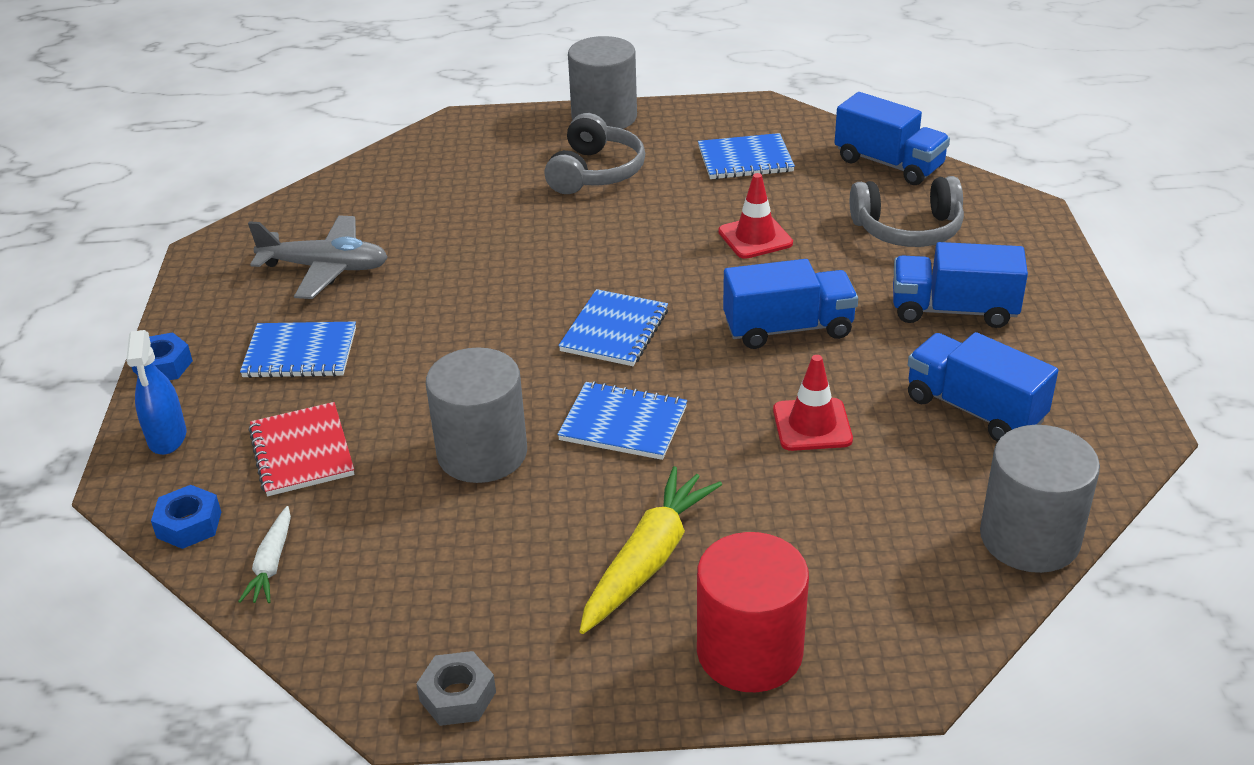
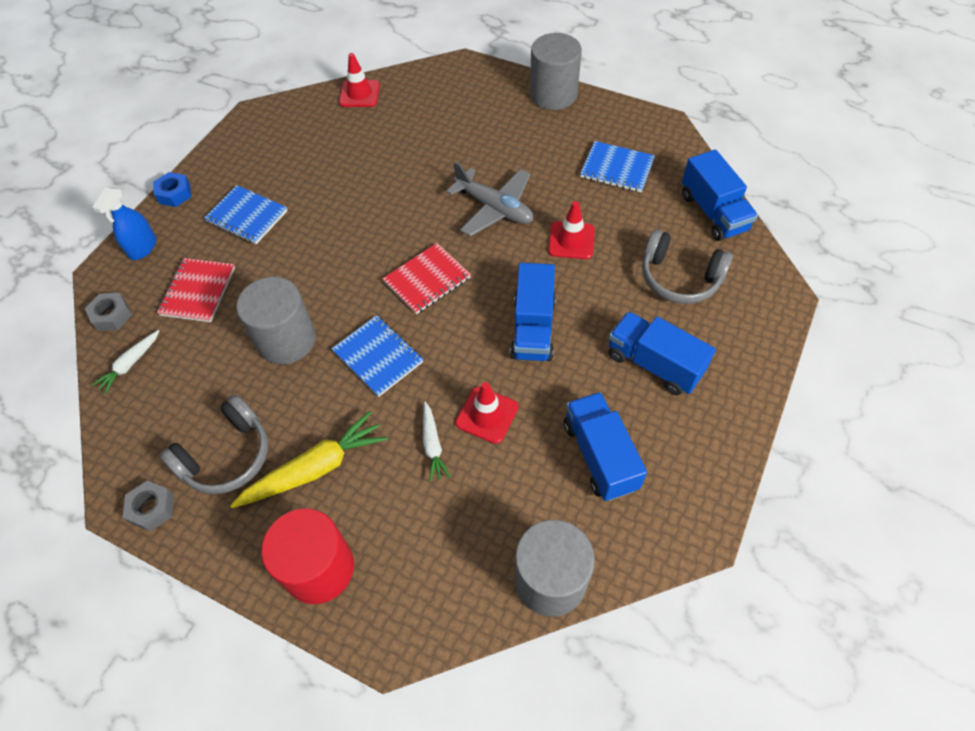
camera: 30 degrees right, 20 degrees up
(189, 524) = (112, 315): blue nut -> grey nut
(325, 268) = (304, 156): grey plane -> grey plane (494, 208)
(345, 186) = (359, 94): none -> red traffic cone
(595, 172) = (512, 141): grey headphones -> grey headphones (226, 456)
(615, 331) = (427, 280): blue notebook -> red notebook
(775, 477) = (433, 445): none -> white carrot
(788, 329) = (533, 328): blue truck -> blue truck turned 75 degrees clockwise

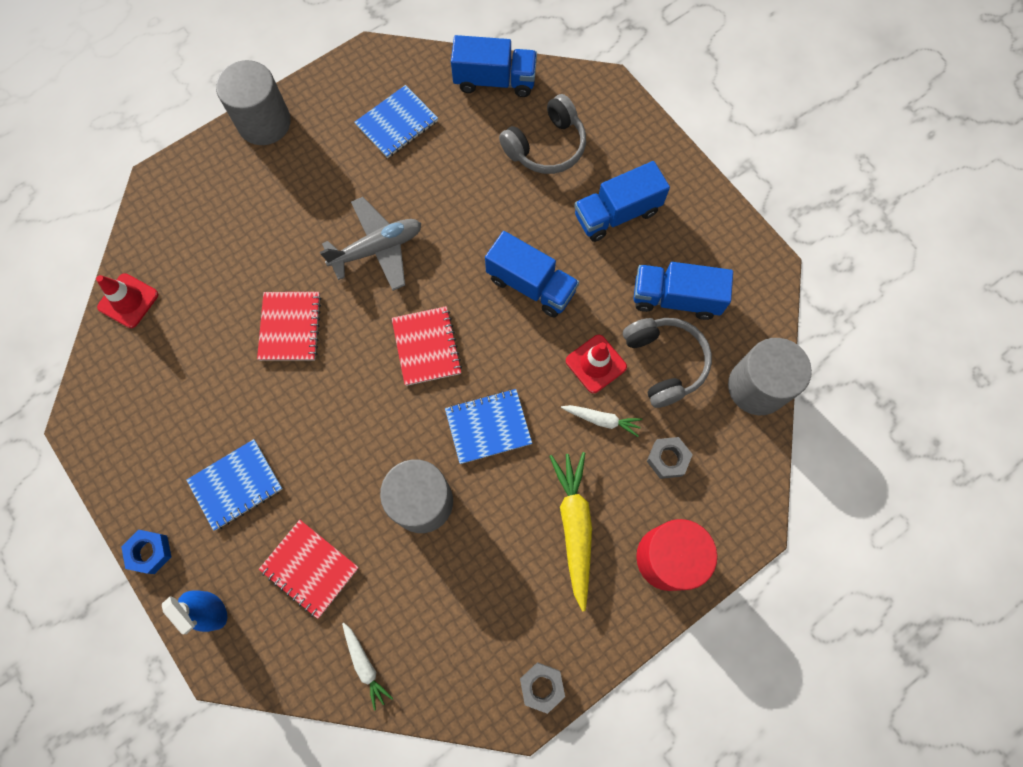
camera: 65 degrees left, 15 degrees up
(112, 315) = (289, 669): grey nut -> grey nut (667, 459)
(226, 456) = (521, 601): grey headphones -> grey headphones (664, 363)
(392, 188) = (290, 327): none -> red notebook
(571, 240) = (456, 205): red traffic cone -> none

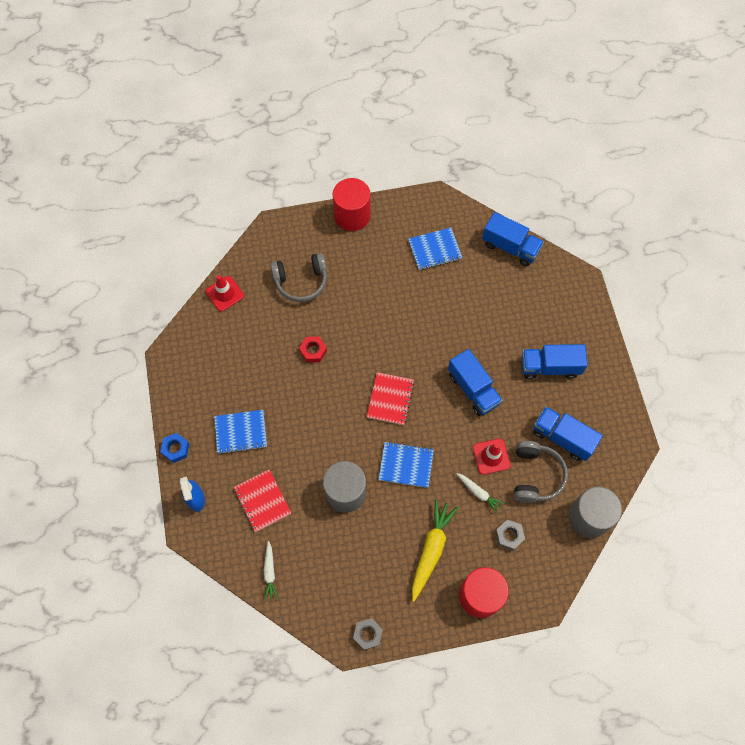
camera: 25 degrees right, 5 degrees down
(264, 122) = (352, 215): grey cylinder -> red cylinder
(290, 327) = (313, 351): red notebook -> red nut
(377, 249) = (387, 325): grey plane -> none
(546, 146) = (524, 304): grey headphones -> grey headphones (301, 281)

